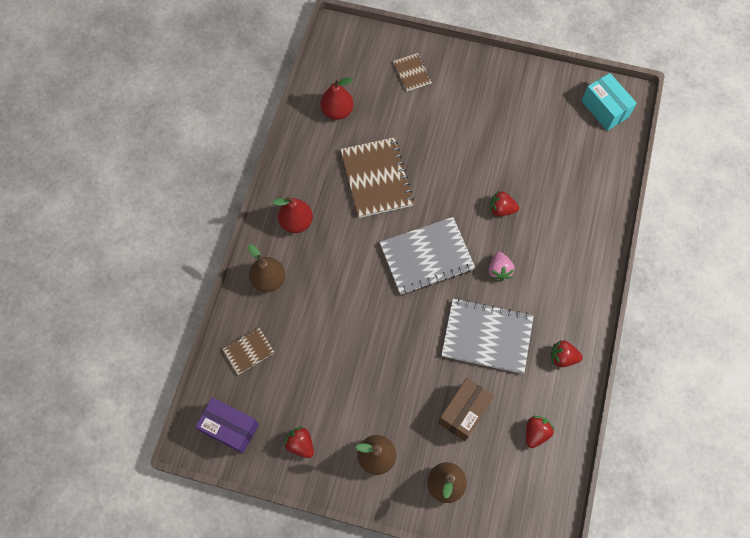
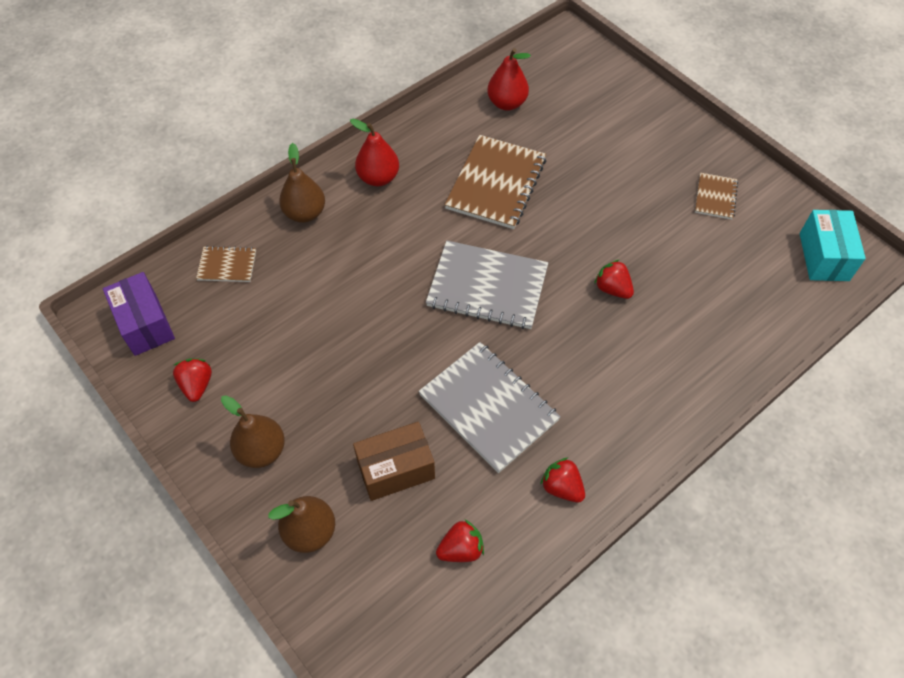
camera: 35 degrees right, 10 degrees down
(412, 73) = (617, 109): brown notebook -> brown notebook (715, 197)
(499, 270) = (559, 348): pink strawberry -> none

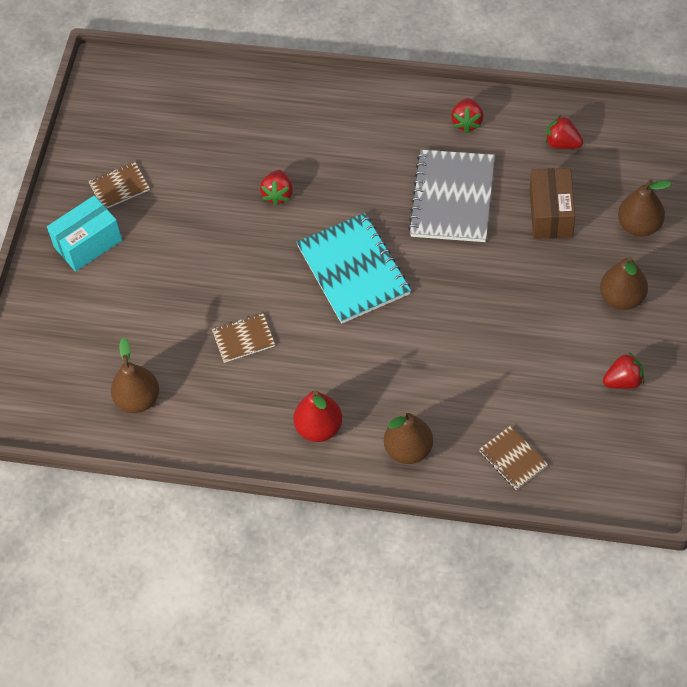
camera: 125 degrees left, 0 degrees up
(145, 324) = (618, 464): purple box -> none
(197, 385) = (623, 381): red strawberry -> red strawberry turned 150 degrees counterclockwise
(396, 469) = (551, 214): brown box -> brown box turned 60 degrees clockwise
(487, 287) = (353, 270): grey notebook -> turquoise notebook
(496, 184) = (243, 338): brown notebook -> brown notebook, size x0.51
(507, 103) = (138, 400): red pear -> brown pear
(823, 257) = (123, 93): turquoise box -> turquoise box (88, 244)

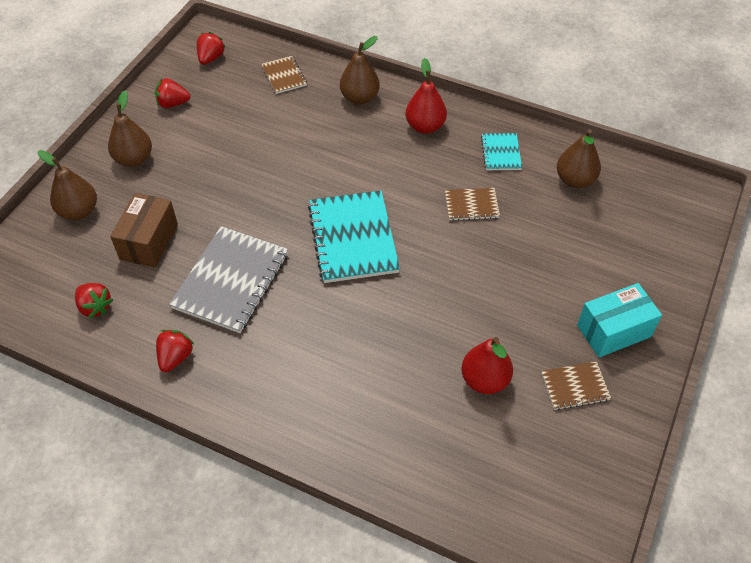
camera: 170 degrees left, 5 degrees down
(197, 172) = (484, 380): none -> red pear
(224, 414) = (501, 153): none -> turquoise notebook
(278, 194) = (403, 331): red strawberry -> red strawberry (211, 58)

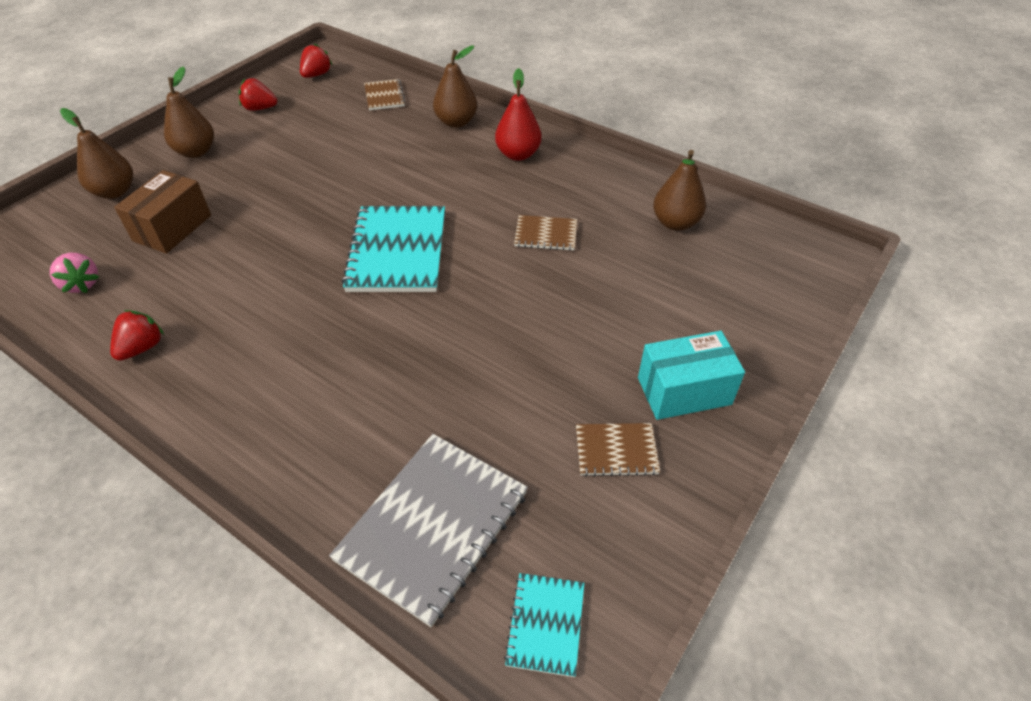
camera: 10 degrees right, 5 degrees down
(95, 307) = (82, 284): red strawberry -> pink strawberry
(231, 281) = (242, 277): grey notebook -> grey notebook (433, 526)
(484, 380) = (501, 425): red pear -> none
(501, 153) = (596, 187): turquoise notebook -> turquoise notebook (545, 624)

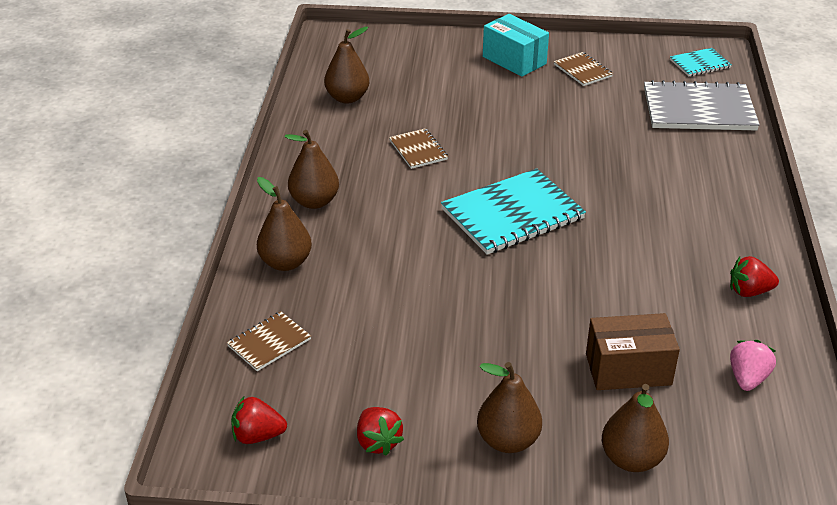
camera: 120 degrees left, 10 degrees down
(518, 154) = (314, 201): red pear -> brown pear

